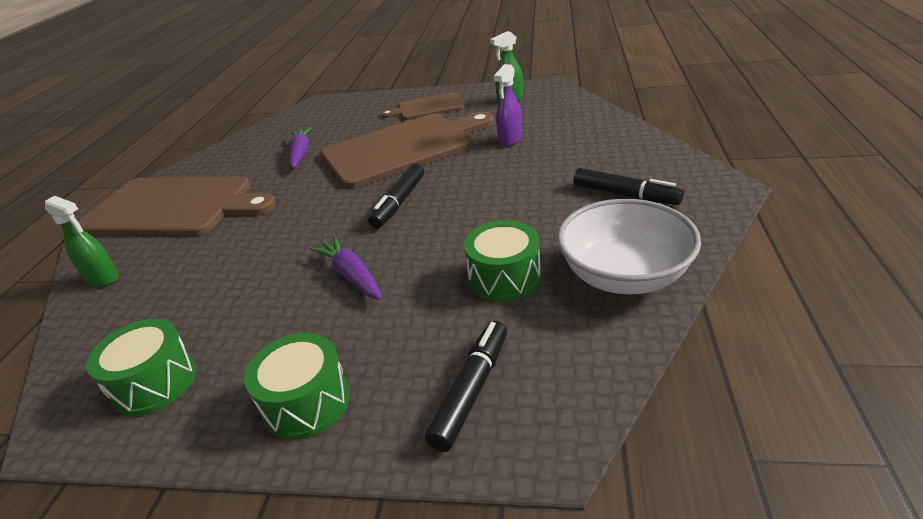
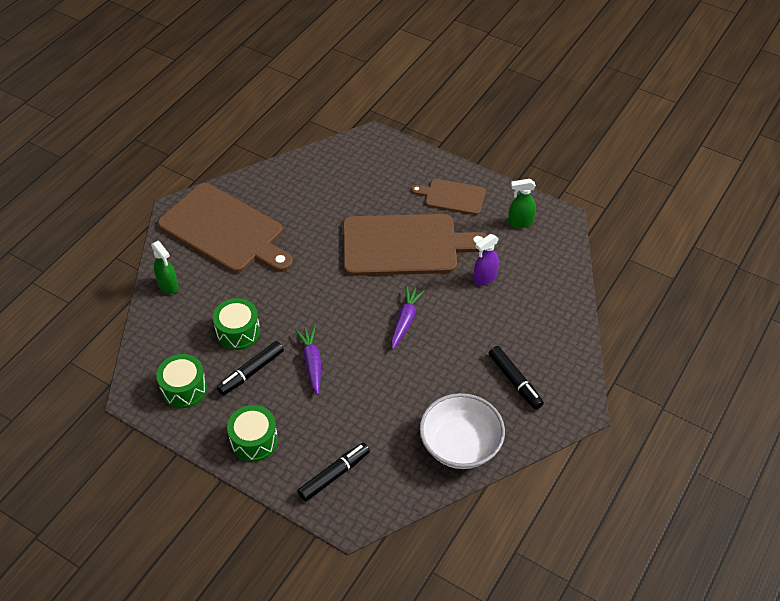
camera: 20 degrees right, 15 degrees up
(301, 153) = (330, 209): purple carrot -> purple carrot (405, 320)
(399, 202) = (371, 308): black marker -> black marker (251, 372)
(504, 278) = (395, 411): green drum -> green drum (238, 332)

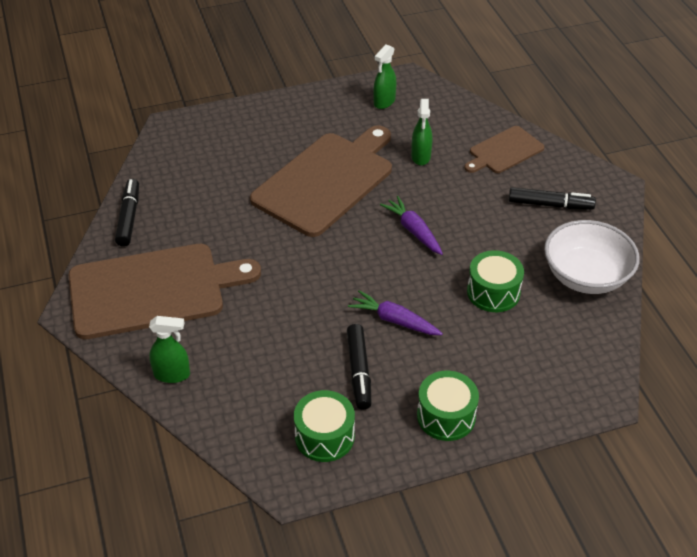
camera: 50 degrees left, 5 degrees down
(238, 332) = (297, 353): green drum -> green drum (493, 292)
(334, 475) = (542, 379): black marker -> black marker (129, 217)
(452, 196) = (306, 121): brown cutting board -> brown cutting board (504, 151)
(484, 278) = (421, 157): purple spray bottle -> green spray bottle

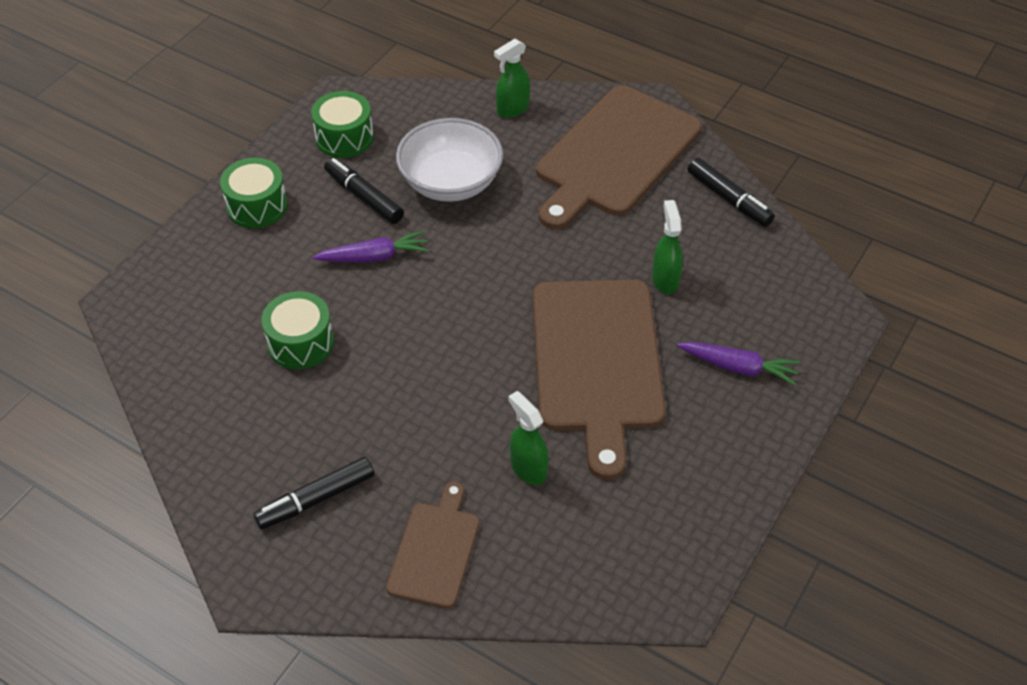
camera: 140 degrees right, 5 degrees up
(384, 102) = (660, 530): green spray bottle -> green spray bottle (665, 279)
(413, 230) = (443, 361): purple carrot -> purple carrot (738, 367)
(586, 276) = (212, 423): white bowl -> white bowl (451, 183)

